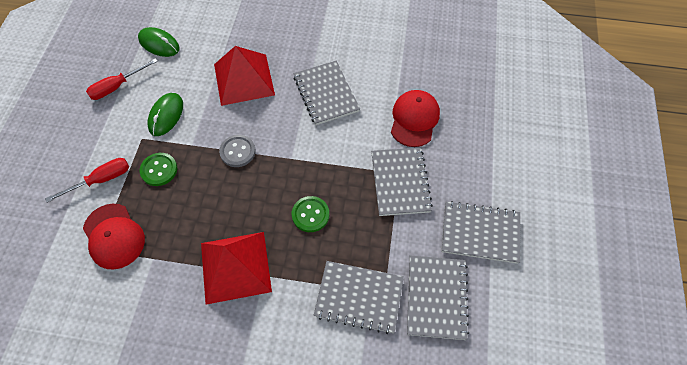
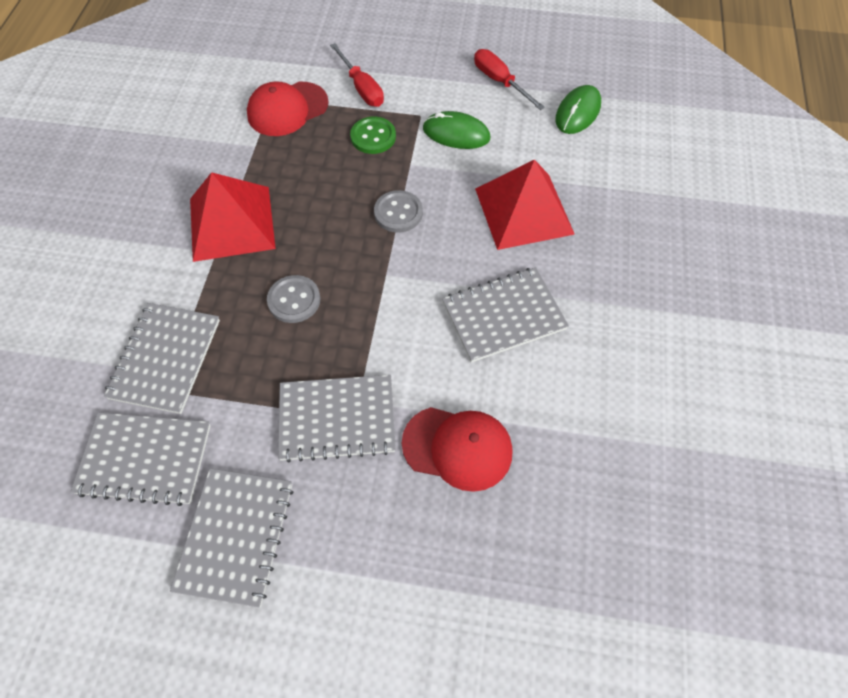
camera: 90 degrees right, 0 degrees up
(310, 214) = (294, 300): green button -> grey button

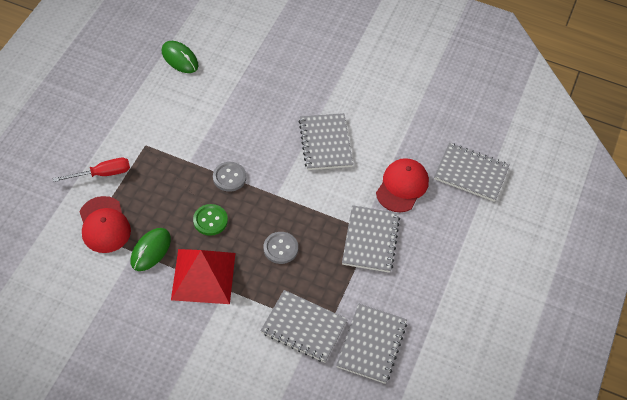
camera: 80 degrees left, 5 degrees down
(235, 536) = (429, 301): grey notebook -> grey notebook (471, 173)
(373, 137) = (155, 177): green button -> green button (210, 220)
(456, 134) = (172, 129): green mouse -> green mouse (151, 250)
(500, 82) = (132, 91): red screwdriver -> none
(524, 210) = (251, 111): red pyramid -> none

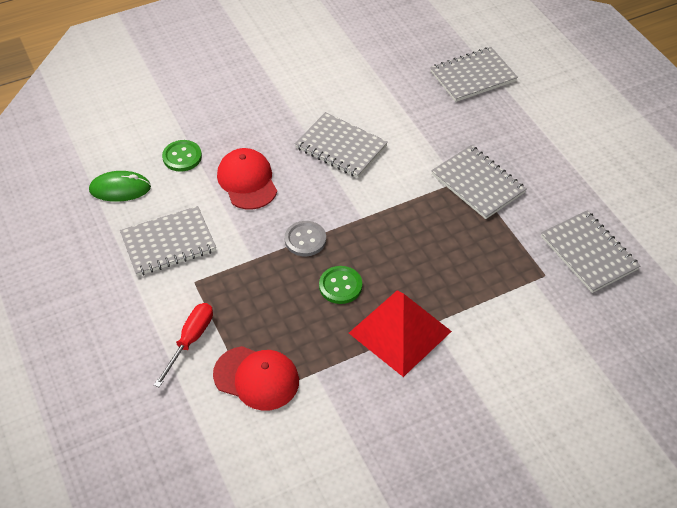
camera: 45 degrees left, 5 degrees down
(151, 250) = (328, 357): green mouse -> none
(234, 69) = (182, 157): none -> green button
(280, 248) = (425, 252): grey button -> none
(304, 327) = (528, 290): grey notebook -> grey notebook (168, 243)
(402, 186) = (442, 127): red cap -> red cap (247, 181)

